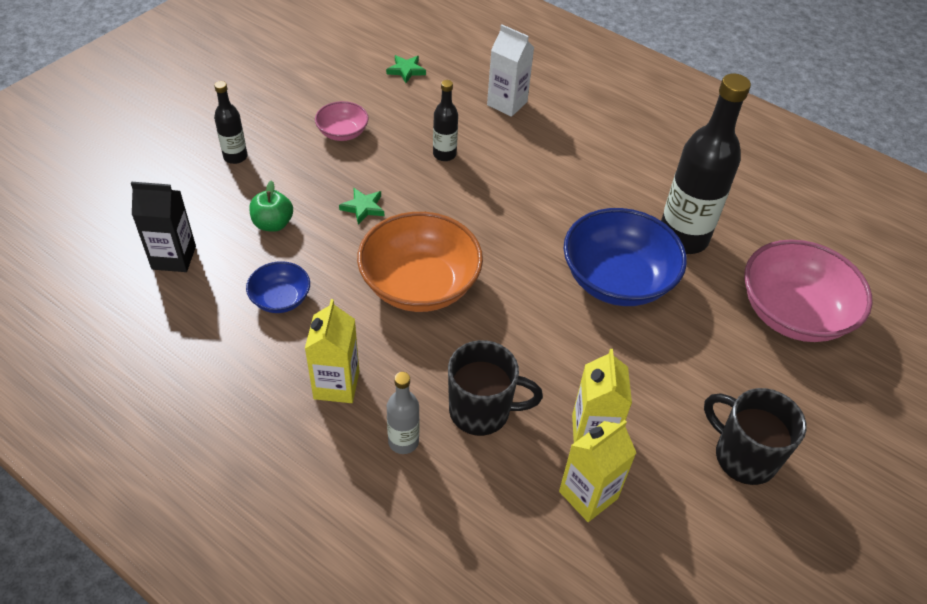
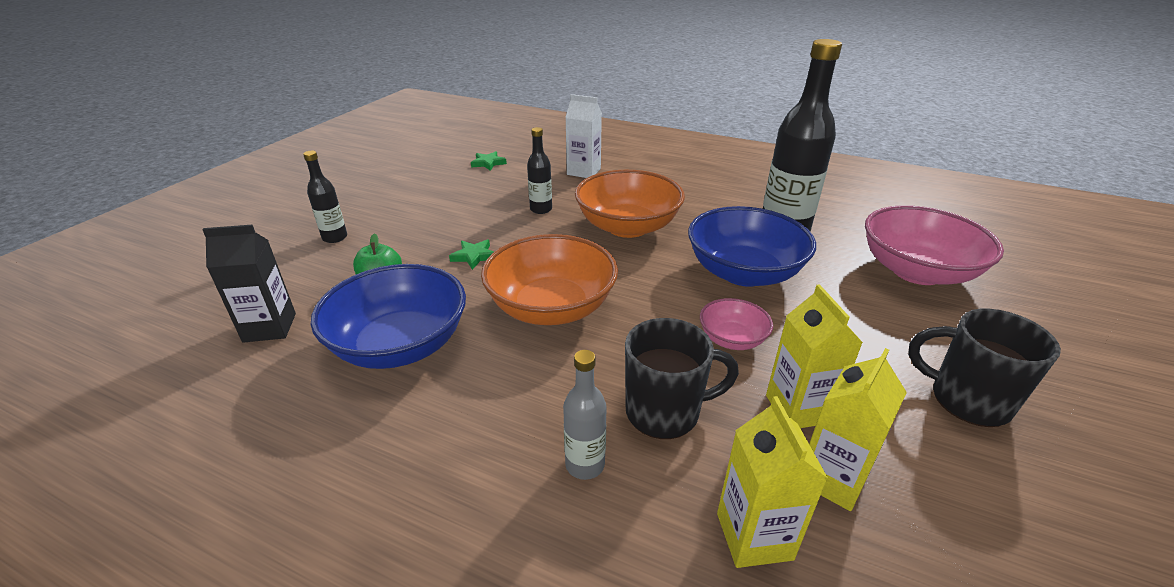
camera: 10 degrees left, 15 degrees down
(280, 299) = (400, 345): blue bowl -> blue bowl, size x1.99
(336, 385) = (484, 418): yellow carton -> yellow carton (754, 536)
(342, 133) = (440, 208): pink bowl -> pink bowl (732, 339)
(525, 196) = (627, 227): none -> orange bowl

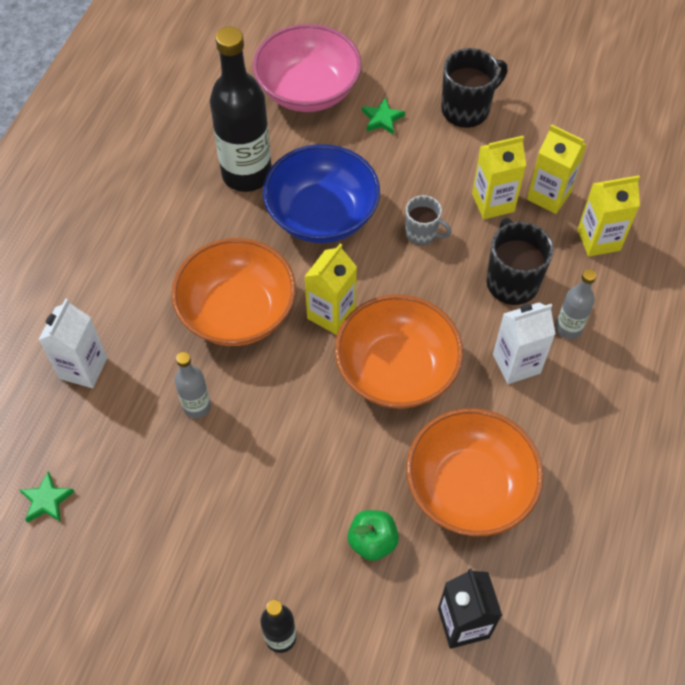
camera: 95 degrees left, 25 degrees up
(400, 345) = (469, 487): blue bowl -> orange bowl
(474, 256) = (312, 459): green star -> green star (382, 119)
(539, 401) = (516, 363): none -> white carton
(541, 209) = (197, 406): black bottle -> grey bottle
(622, 272) = (331, 314): none -> yellow carton
(732, 339) = (422, 233): pink bowl -> grey mug
(967, 400) = (466, 109): black mug -> black mug turned 150 degrees counterclockwise

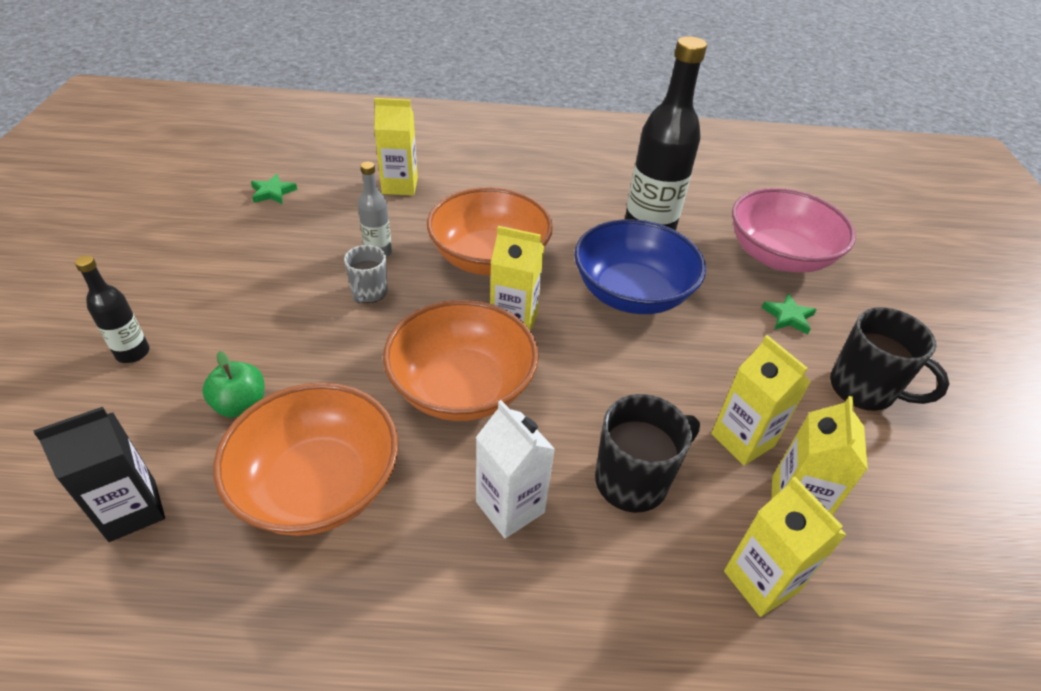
camera: 70 degrees right, 15 degrees down
(83, 368) = (400, 186): white carton -> yellow carton
(422, 233) = (655, 378): grey mug -> grey mug (369, 293)
(568, 328) = (589, 563): grey bottle -> none

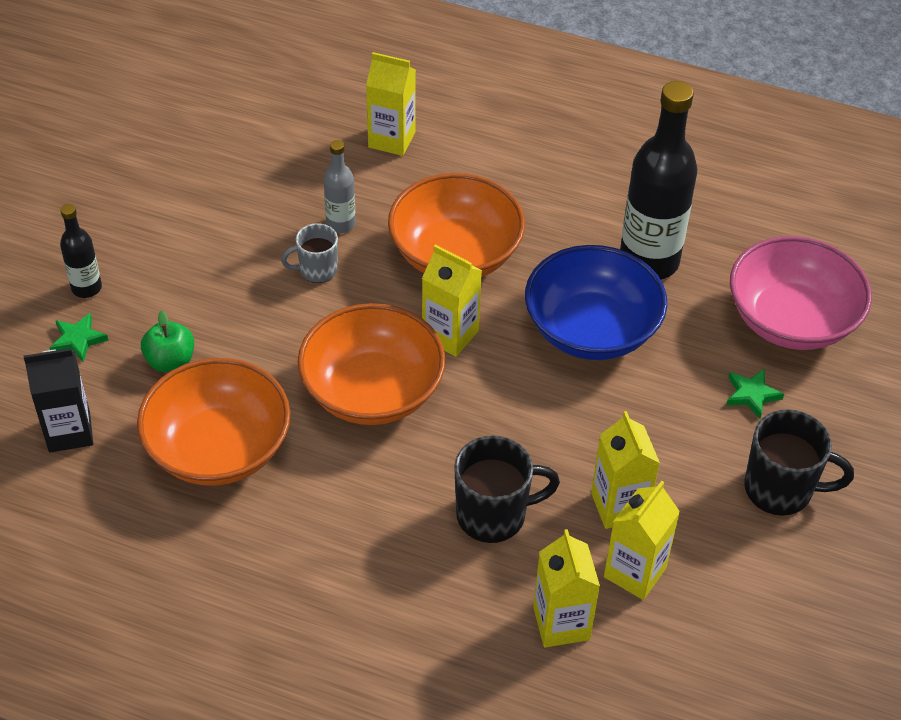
camera: 20 degrees right, 5 degrees up
(273, 192) = (251, 123): green star -> green star (78, 340)
(369, 293) = (317, 270): grey mug -> grey mug turned 45 degrees clockwise
(510, 507) = (373, 508): white carton -> none
(864, 389) = (780, 490): black mug -> black mug turned 45 degrees counterclockwise

